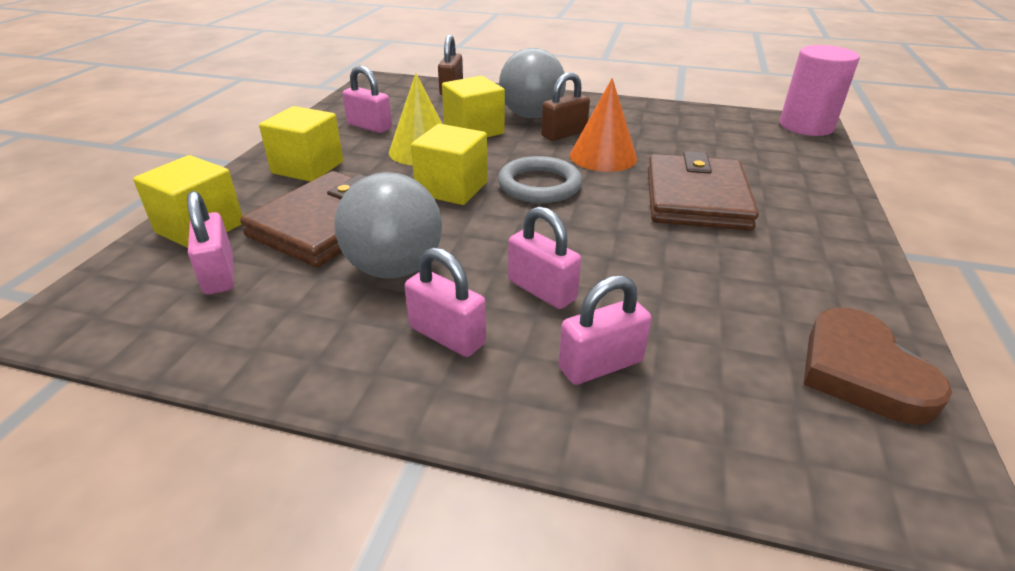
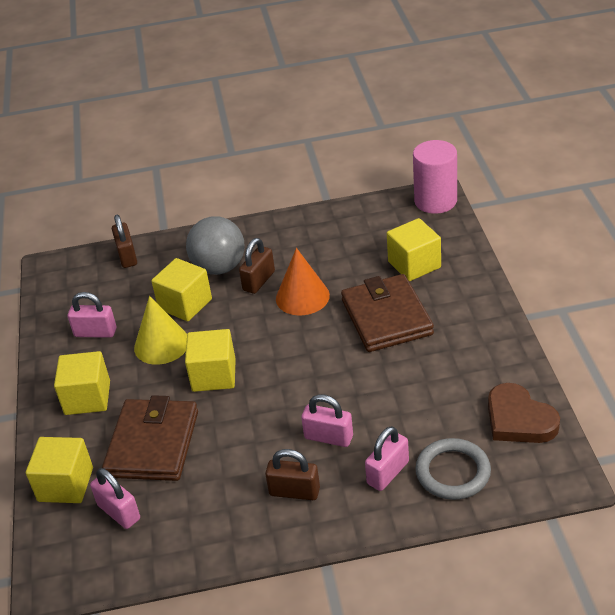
camera: 20 degrees left, 5 degrees up
(394, 269) = (228, 460): grey ball -> none
(447, 335) = (294, 491): pink padlock -> brown padlock
(539, 185) = (274, 346): grey ring -> grey ring (453, 472)
(756, 165) = (414, 264): none -> yellow cube

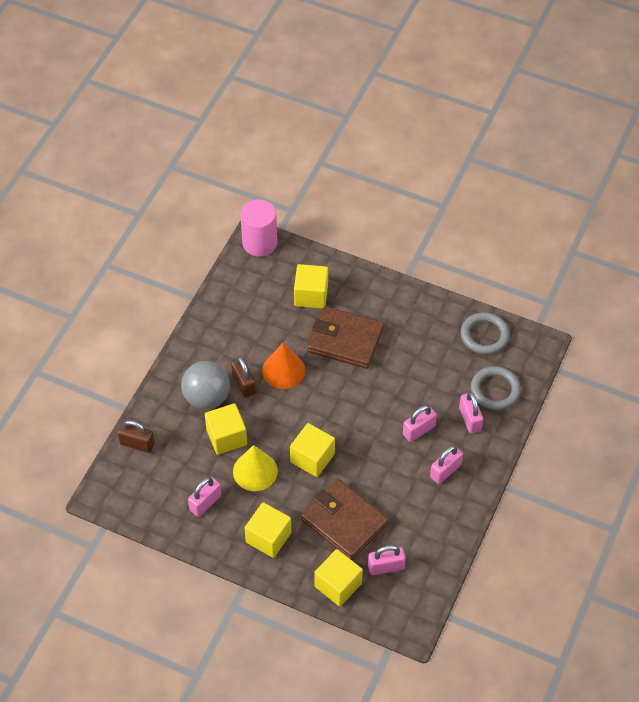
camera: 60 degrees left, 15 degrees up
(294, 491) = (445, 471): brown padlock -> pink padlock
(519, 419) = (484, 335): brown heart -> grey ring

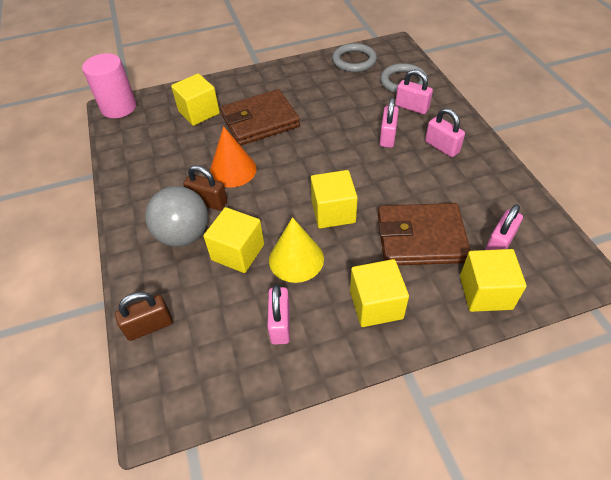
camera: 40 degrees left, 5 degrees down
(445, 471) = (442, 147): pink padlock -> pink padlock turned 45 degrees counterclockwise

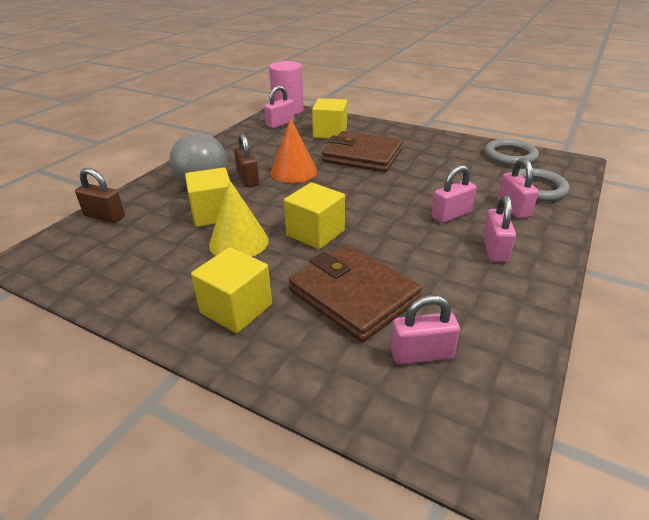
camera: 45 degrees right, 15 degrees down
(280, 324) = (161, 269): pink padlock -> pink padlock (280, 124)
(485, 292) = (338, 377): yellow cube -> none

